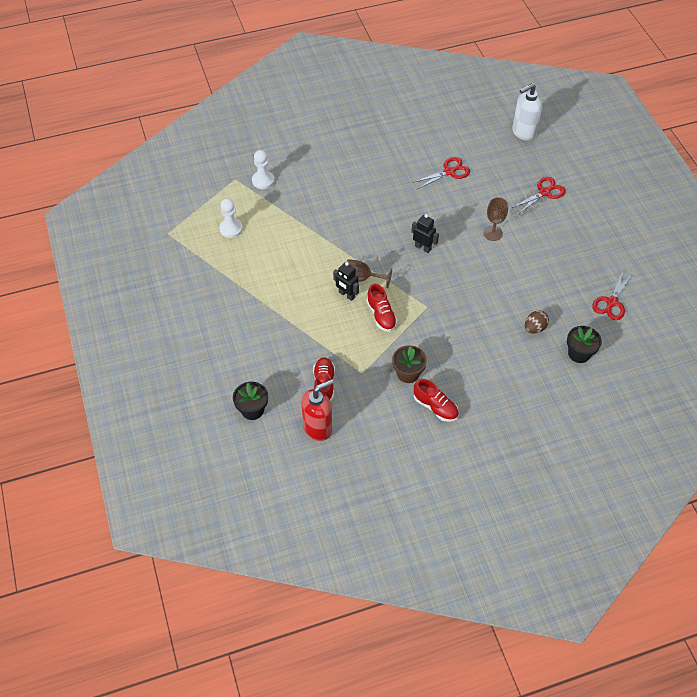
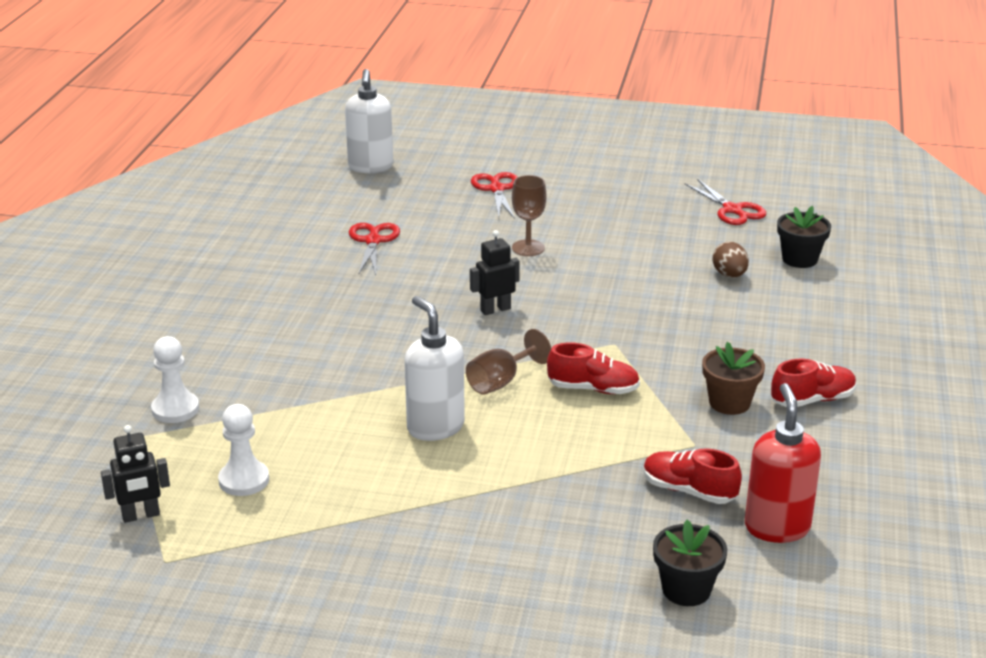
camera: 60 degrees left, 25 degrees down
(310, 272) = (435, 427): none -> white soap dispenser
(346, 295) = (521, 407): black robot -> black robot (141, 515)

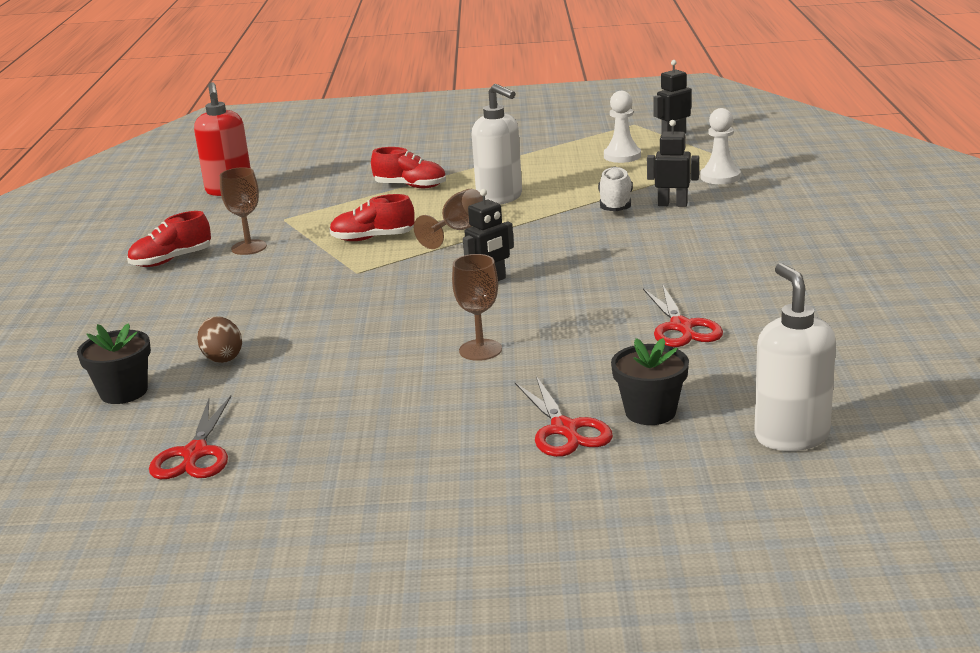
camera: 170 degrees right, 5 degrees down
(264, 375) = (672, 204): none -> black robot
(319, 388) = (615, 204): none -> white shoe
(686, 590) = (297, 160): black flower pot -> black flower pot (650, 412)
(689, 491) = (291, 196): red shoe -> red shoe (410, 186)
(729, 403) = (249, 247): brown flower pot -> brown goblet
(732, 210) = (195, 454): red scissors -> red scissors turned 135 degrees counterclockwise

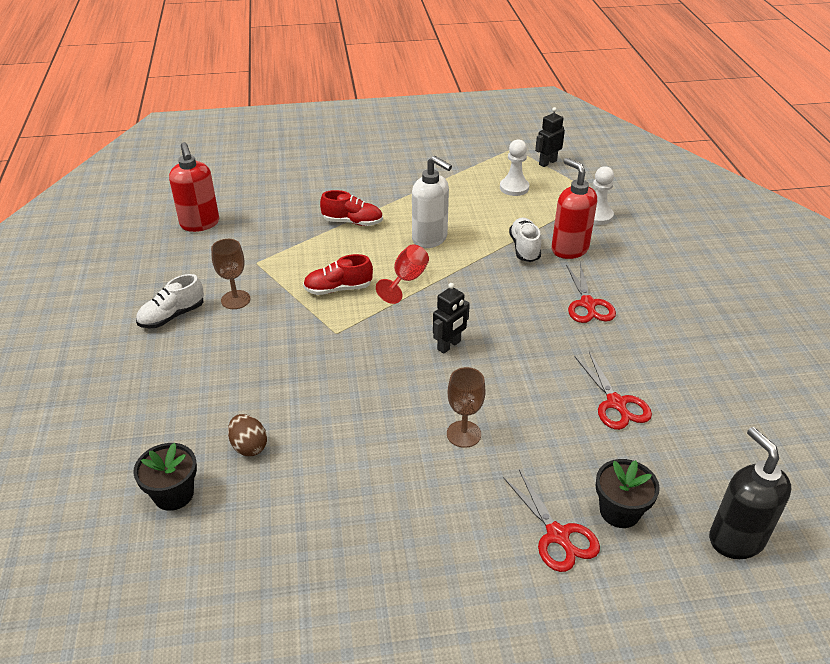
camera: 10 degrees left, 15 degrees up
(171, 260) = (172, 316): red shoe -> white shoe
(195, 454) = (257, 576): red scissors -> red scissors (588, 304)
(458, 231) = (406, 280): brown goblet -> red goblet
(672, 204) = (569, 249): black robot -> red soap dispenser
(791, 436) = (735, 539): white soap dispenser -> black soap dispenser

